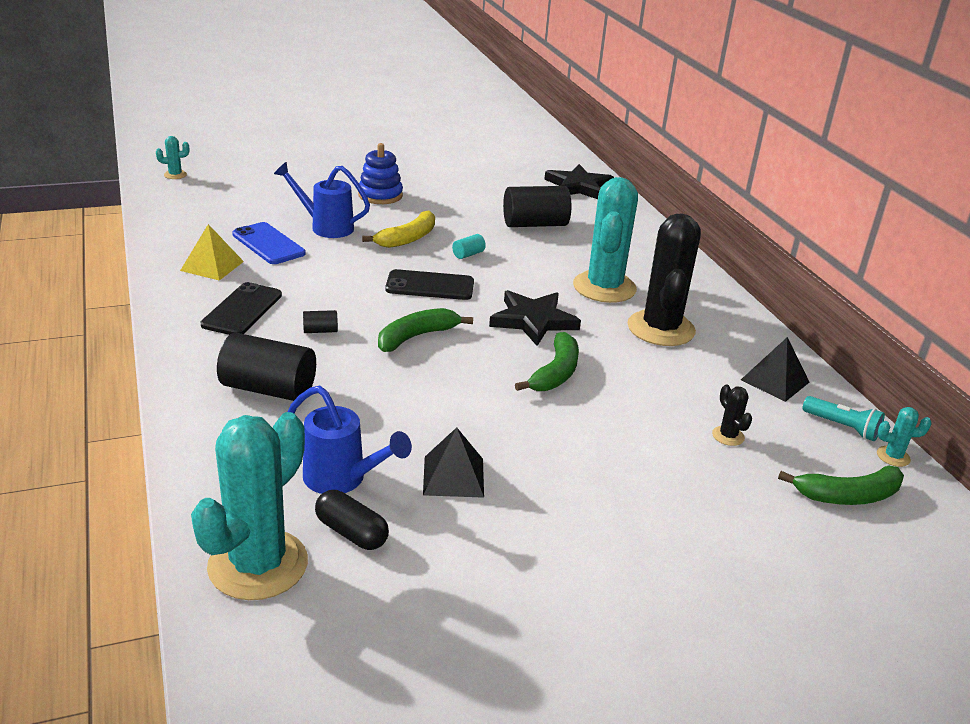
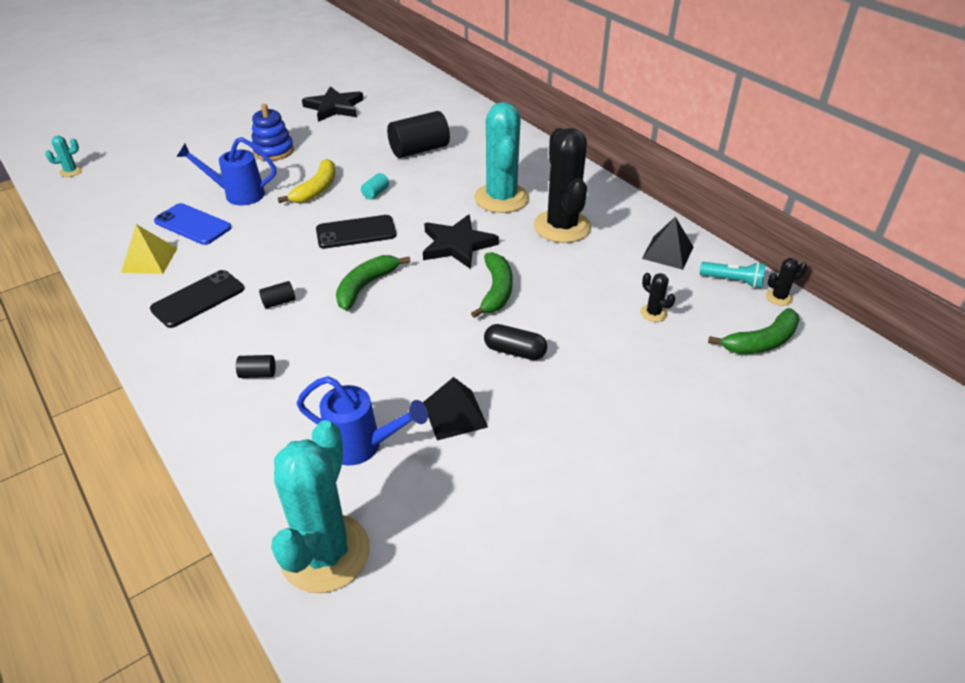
camera: 15 degrees left, 10 degrees up
(242, 310) = (198, 299): black phone -> black phone turned 45 degrees clockwise
(268, 389) = (258, 374): black cylinder -> black cylinder, size x0.44
(351, 532) = (392, 495): black capsule -> black capsule (514, 351)
(578, 186) = (440, 104): black star -> black star (334, 107)
(893, 456) = (779, 297): turquoise cactus -> black cactus

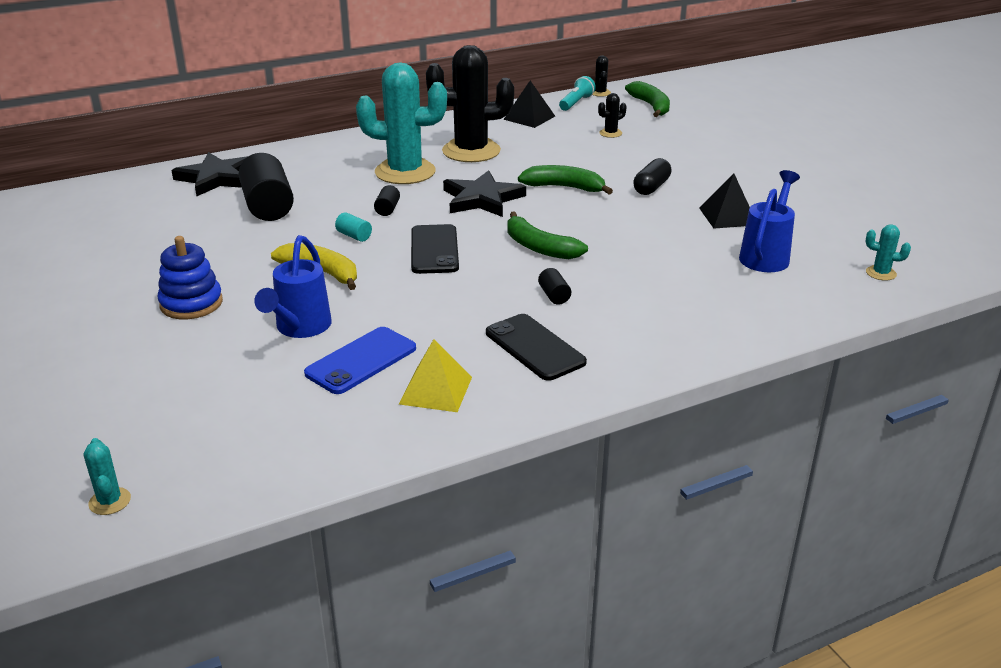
camera: 80 degrees left, 10 degrees down
(258, 374) = (671, 306): black cylinder -> black cylinder (387, 209)
(325, 553) = (881, 273): turquoise cactus -> turquoise cactus, size x0.41
(334, 107) = (94, 257): black star -> black star (216, 178)

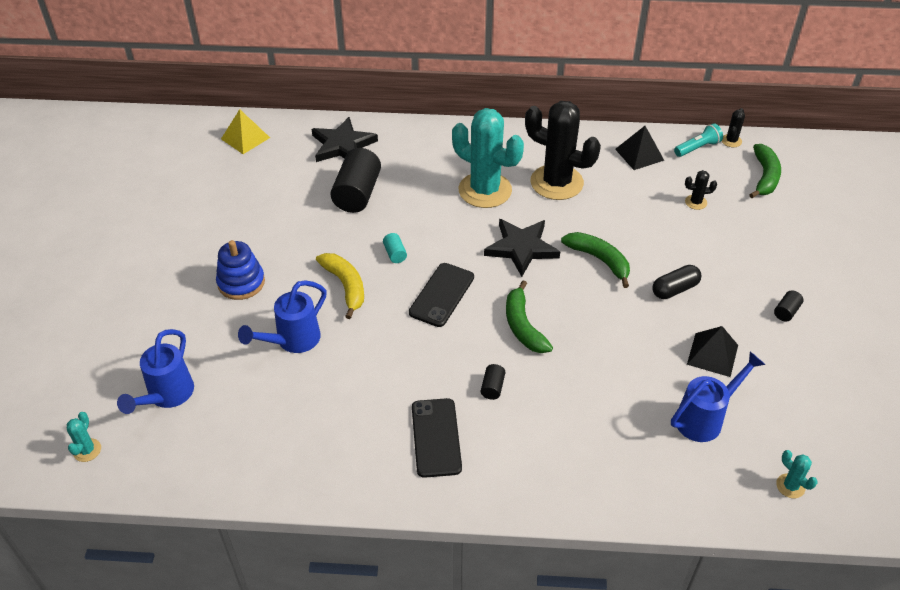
camera: 30 degrees right, 15 degrees up
(180, 419) = (166, 396): none -> blue watering can
(361, 361) = (309, 394): blue phone -> none
(387, 209) = (440, 232): black cylinder -> black cylinder (786, 311)
(436, 390) = (337, 448): yellow pyramid -> yellow pyramid (245, 138)

